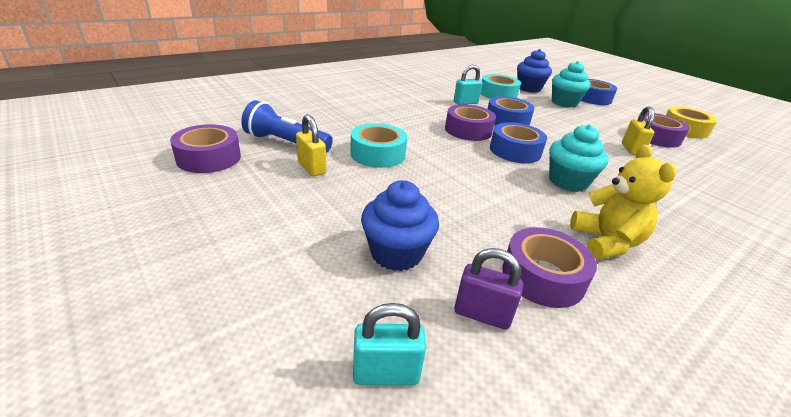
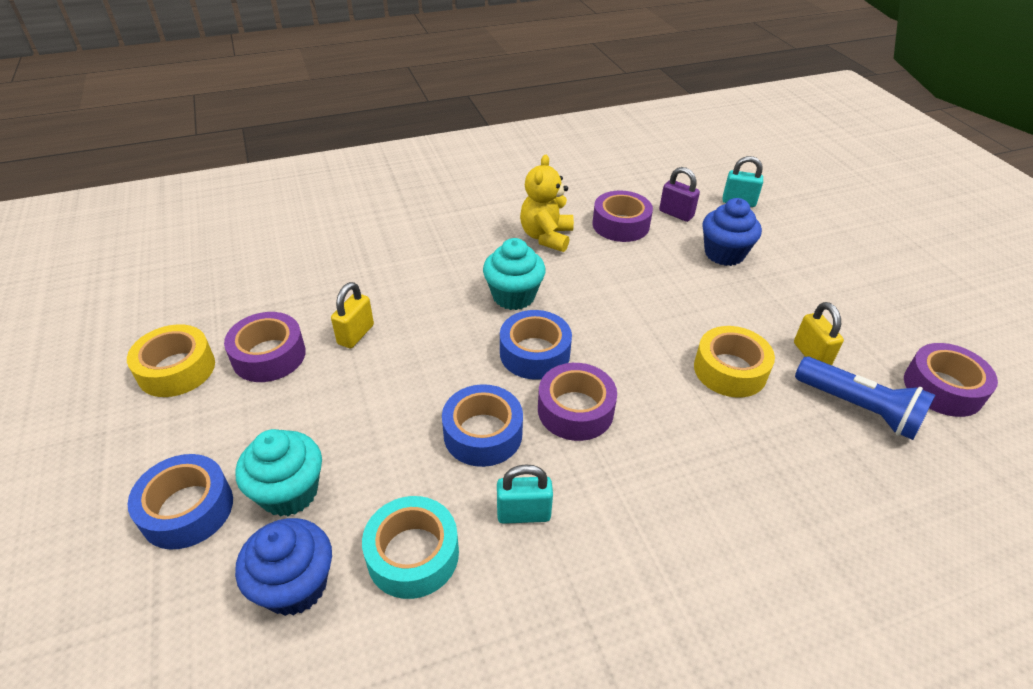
camera: 160 degrees left, 10 degrees up
(378, 154) = (730, 370): turquoise tape -> yellow tape

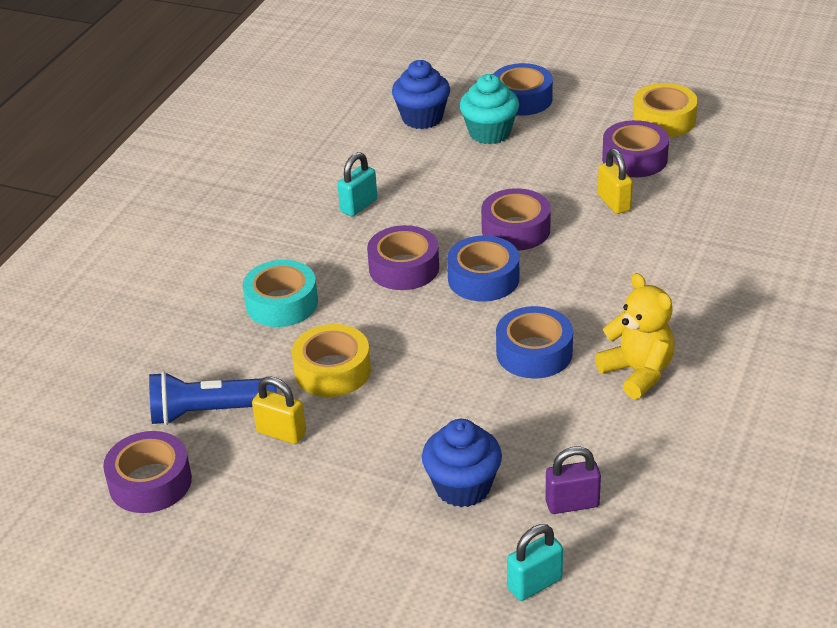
camera: 135 degrees right, 5 degrees down
(413, 554) = (388, 158): turquoise tape -> turquoise tape (282, 303)
(483, 434) = (438, 218): blue tape -> blue tape (534, 353)
(513, 296) = (567, 303): turquoise cupcake -> none
(620, 225) = (600, 442): purple tape -> purple tape (516, 229)

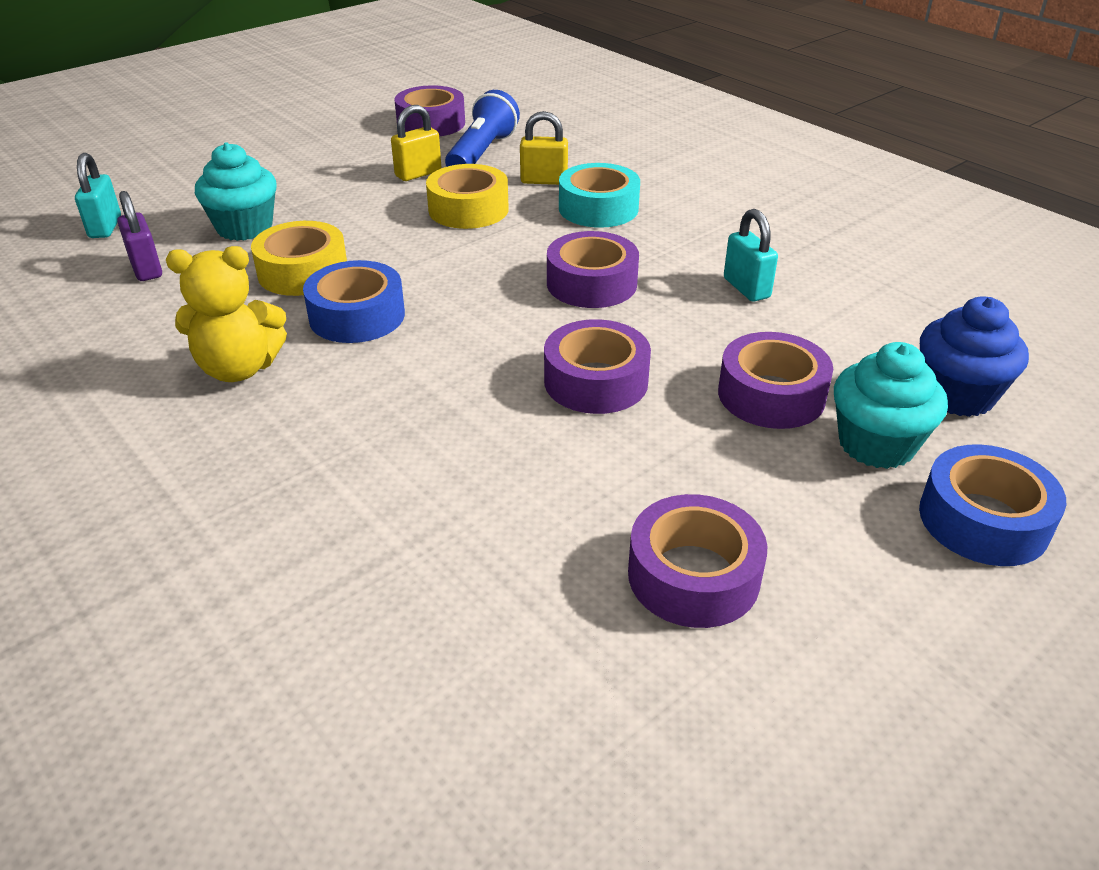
camera: 115 degrees right, 0 degrees up
(463, 487) = (244, 228): blue cupcake -> turquoise cupcake
(474, 170) = (771, 395): none -> purple tape
(483, 278) = (518, 326): blue tape -> none
(572, 504) = (146, 269): purple padlock -> purple padlock turned 45 degrees counterclockwise
(614, 203) = (582, 494): yellow padlock -> yellow padlock (544, 181)
(664, 120) = (811, 688): yellow tape -> yellow tape (303, 272)

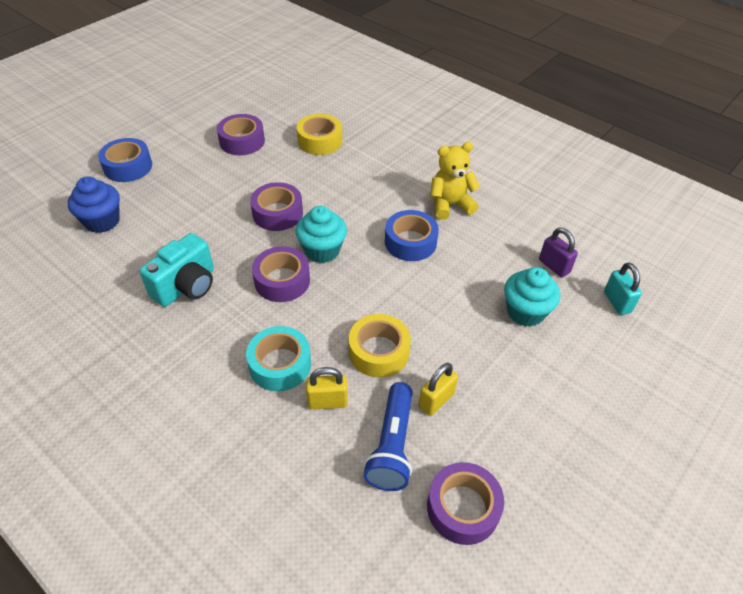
camera: 170 degrees right, 10 degrees up
(303, 272) = (460, 273): yellow tape -> yellow tape (320, 141)
(746, 288) = (186, 286): turquoise padlock -> turquoise camera
(771, 395) = (193, 213): purple tape -> none
(876, 444) = (155, 193): turquoise cupcake -> turquoise cupcake (322, 250)

